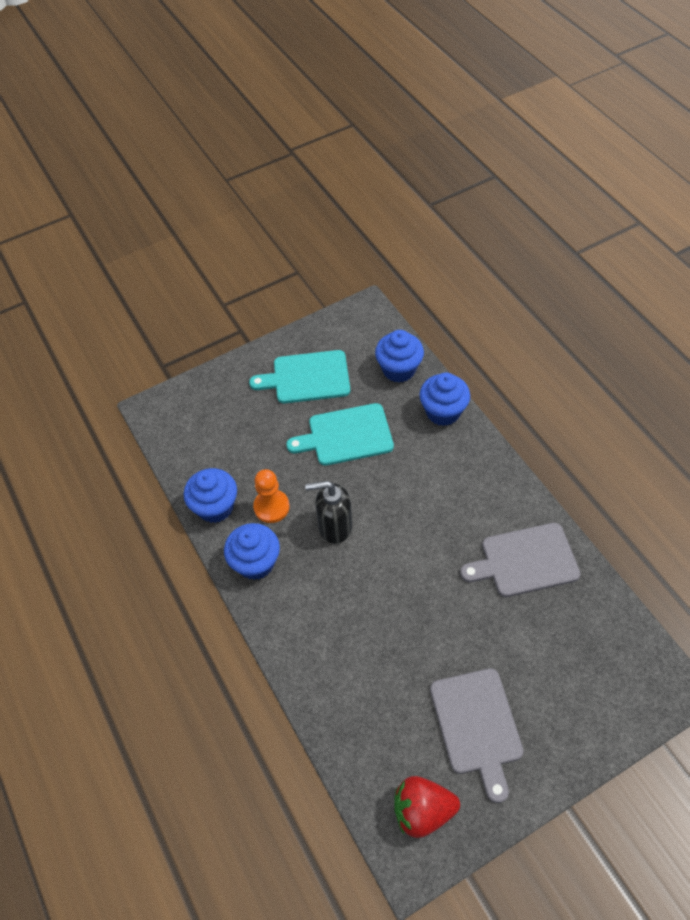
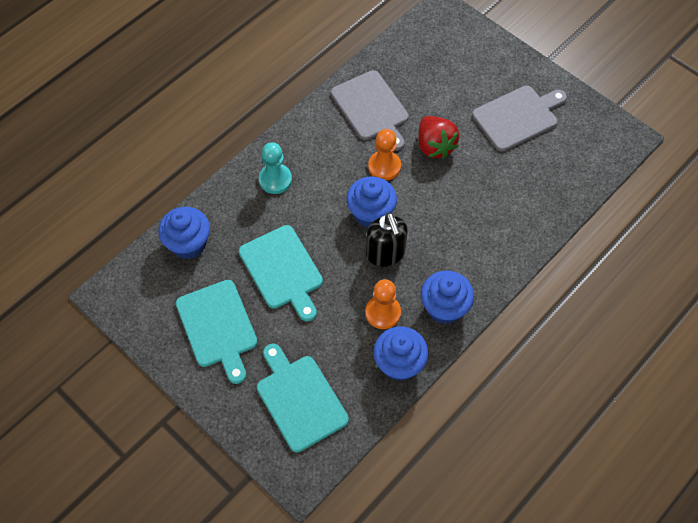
camera: 110 degrees left, 5 degrees up
(216, 423) = (300, 399): none -> turquoise cutting board
(422, 811) = (591, 138): red strawberry -> red strawberry (435, 146)
(441, 553) = (384, 166): none -> orange pawn
(443, 412) = (233, 195): blue cupcake -> blue cupcake (371, 213)
(451, 449) = (275, 179): none -> turquoise pawn

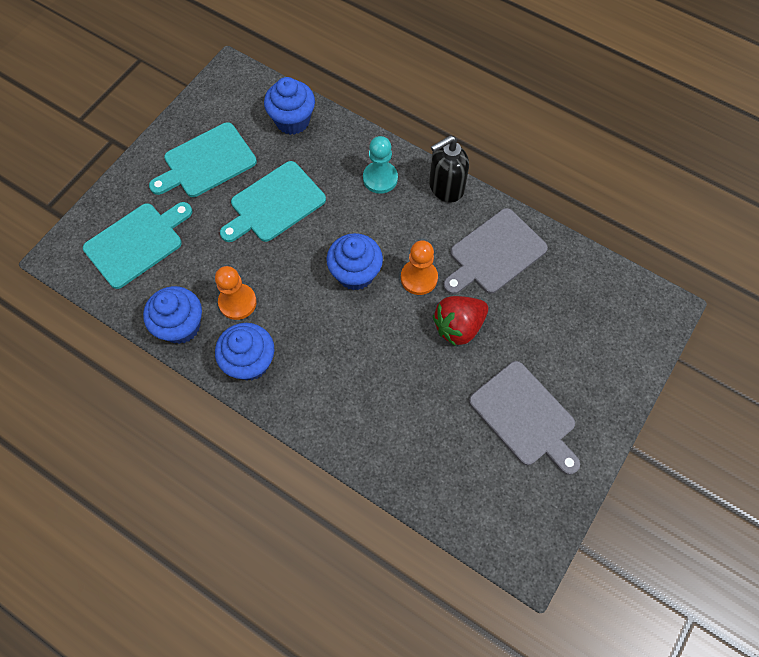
camera: 80 degrees right, 5 degrees up
(385, 254) = (308, 295): black soap dispenser -> black soap dispenser (445, 187)

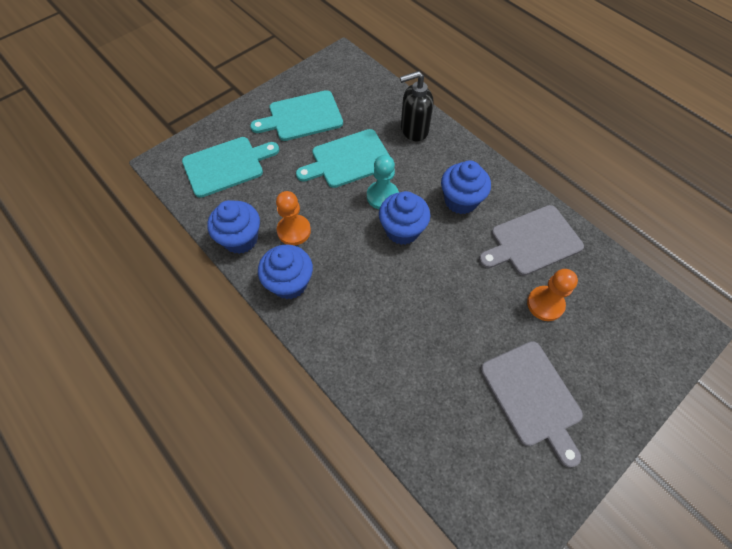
camera: 15 degrees right, 5 degrees down
(292, 121) = (381, 100): blue cupcake -> blue cupcake (460, 201)
(380, 178) = (443, 158): turquoise pawn -> turquoise pawn (382, 196)
(419, 278) = (458, 247): orange pawn -> orange pawn (545, 304)
(445, 187) = (499, 177): black soap dispenser -> black soap dispenser (414, 130)
(458, 326) = (485, 297): red strawberry -> none

